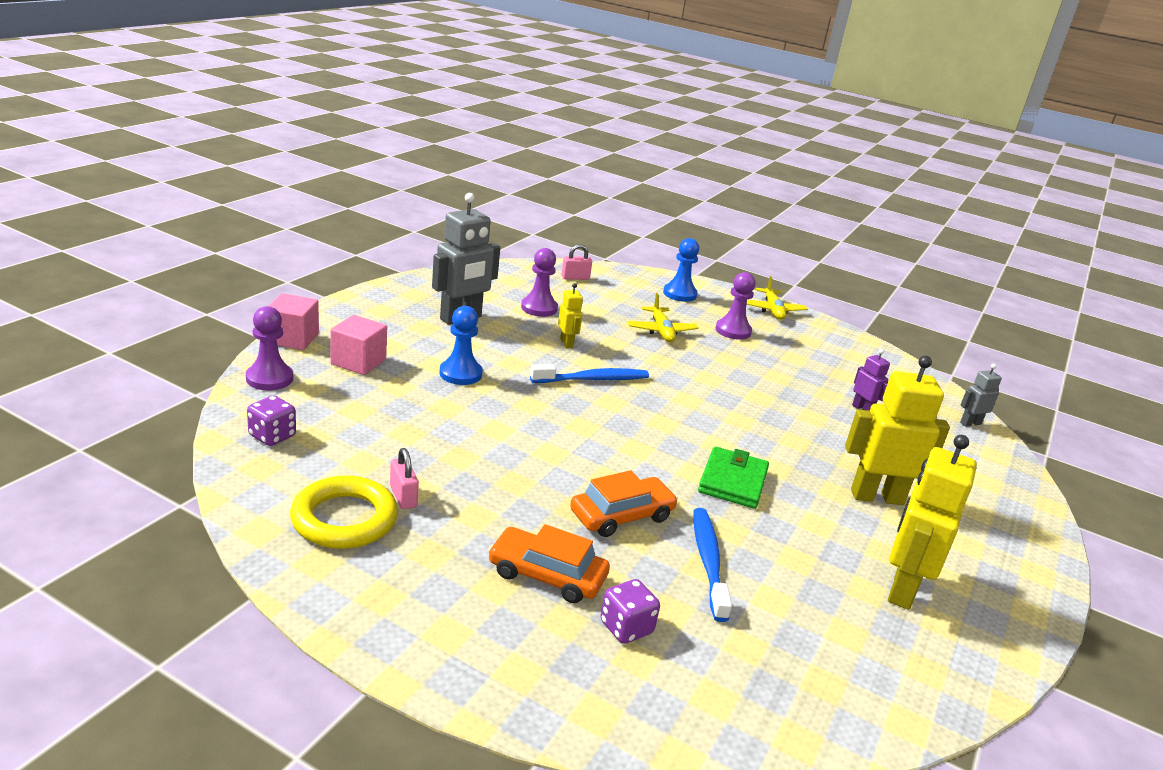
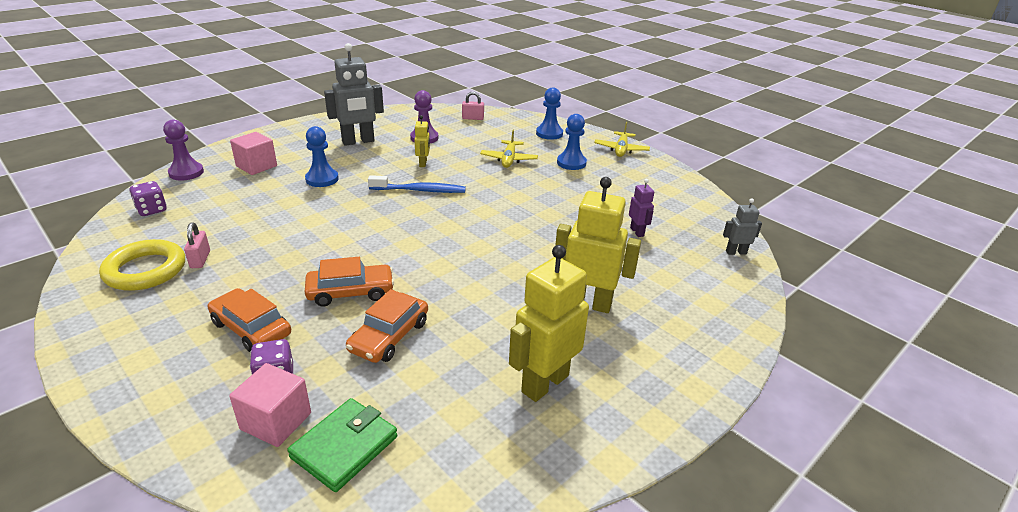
camera: 20 degrees right, 5 degrees up
(293, 339) = (226, 148): pink cube -> pink cube (276, 421)
(708, 562) = (389, 336): blue toothbrush -> orange car
(732, 481) = (467, 277): green wallet -> green wallet (344, 447)
(733, 331) = (571, 163): purple pawn -> blue pawn

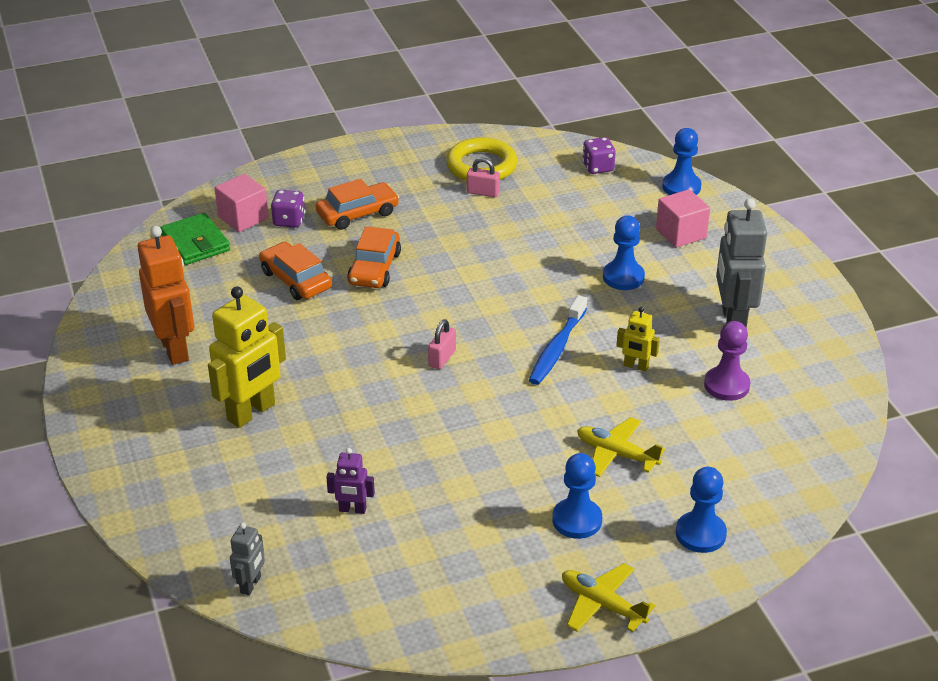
camera: 115 degrees right, 5 degrees up
(186, 173) = (681, 187): purple pawn -> blue pawn
(473, 118) = (796, 458): pink padlock -> pink padlock (442, 358)
(544, 383) = (175, 349): yellow robot -> orange robot

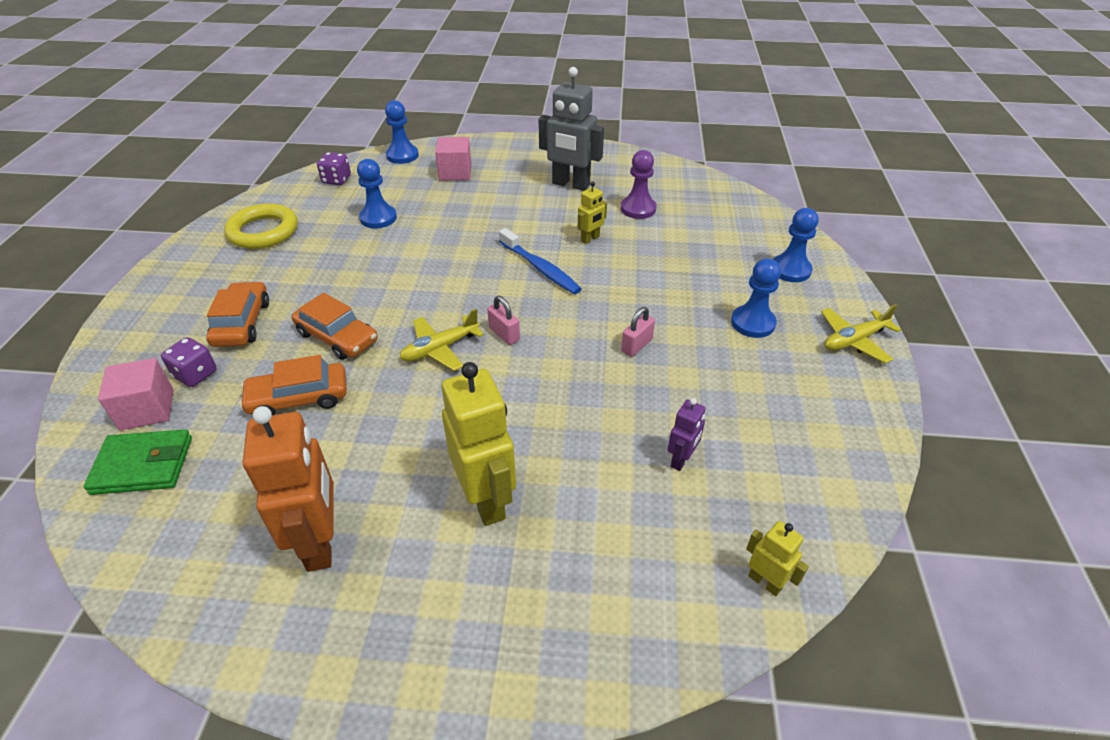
camera: 65 degrees left, 5 degrees up
(175, 349) = (321, 542): orange robot -> orange robot turned 75 degrees clockwise
(251, 585) = (765, 582): grey robot -> yellow robot
(483, 192) = (301, 242): pink padlock -> pink padlock (636, 345)
(616, 454) = (685, 279): yellow plane -> yellow plane (440, 349)
(623, 277) = (481, 211): blue pawn -> blue pawn (378, 218)

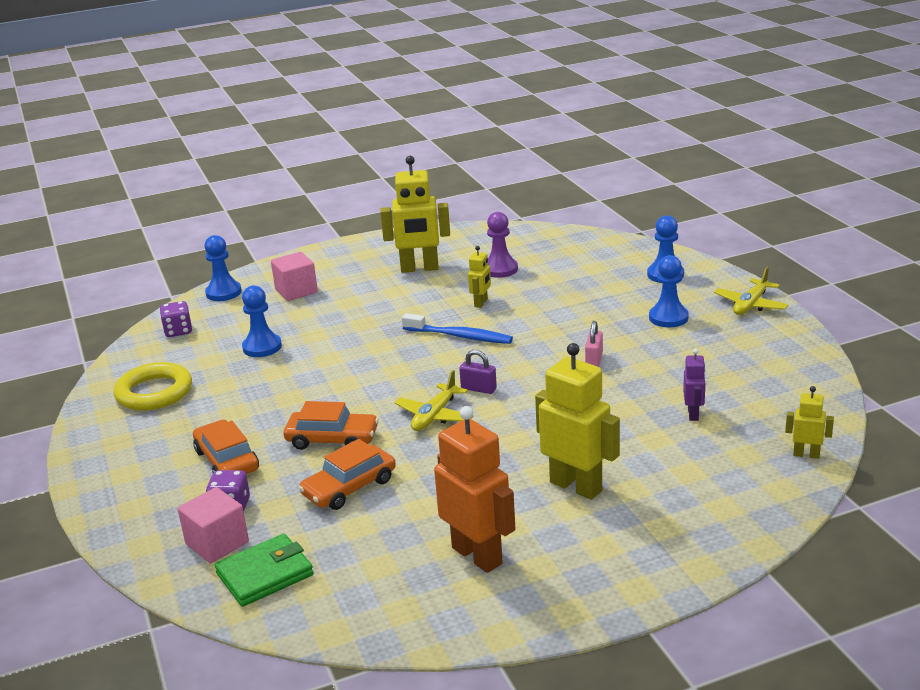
camera: 25 degrees left, 15 degrees down
(504, 334) = (478, 389): pink padlock -> purple padlock
(570, 184) = (419, 269): grey robot -> yellow robot

